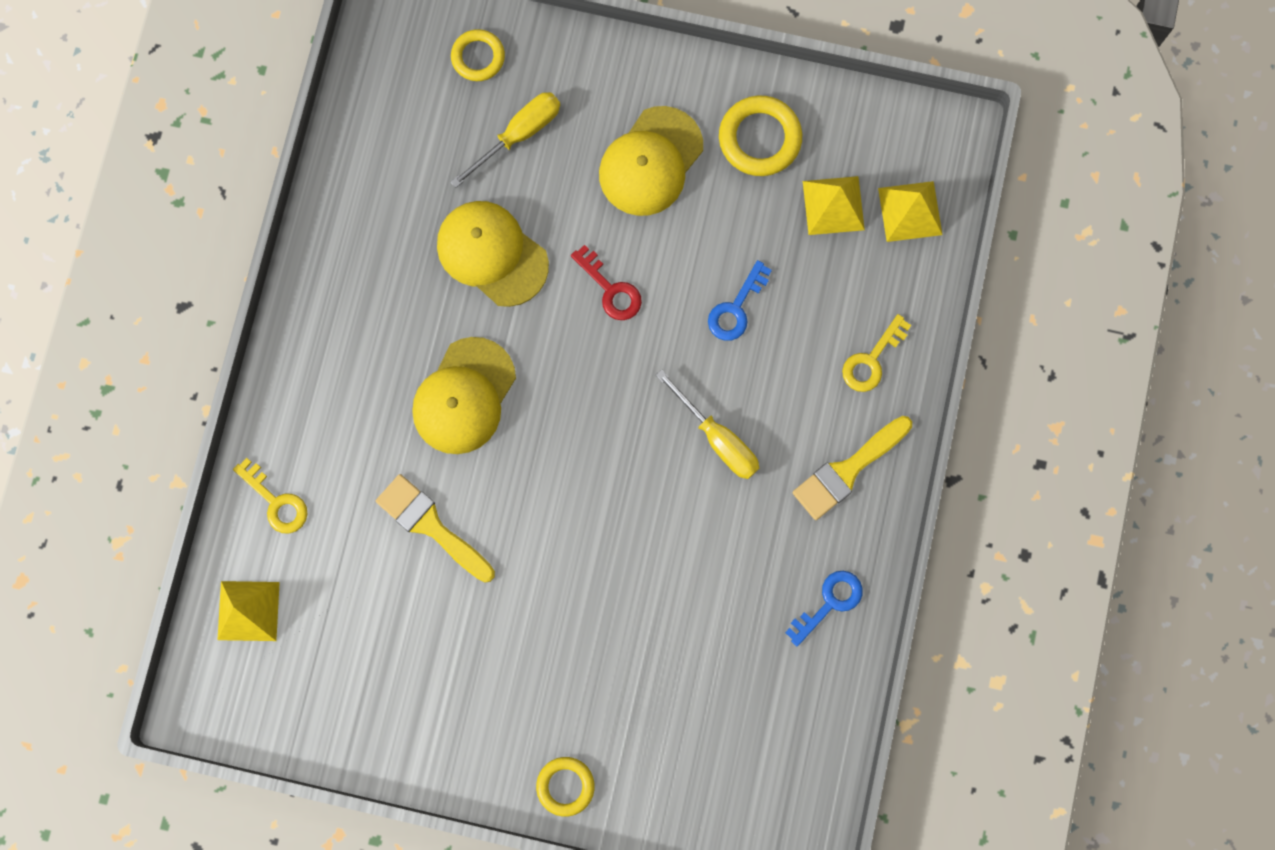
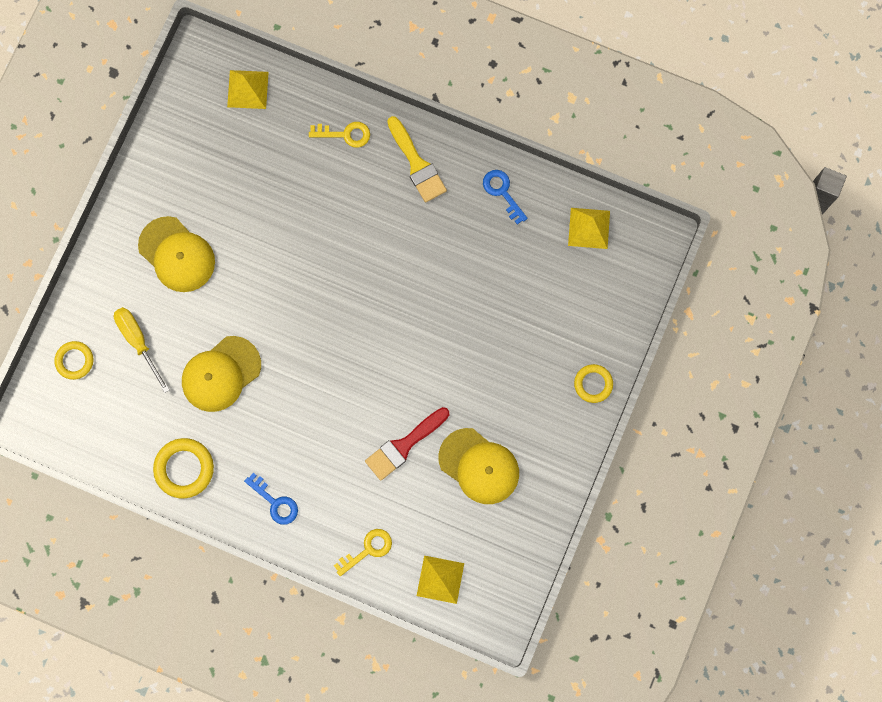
camera: 80 degrees left, 0 degrees up
(431, 525) = (404, 445): yellow brush -> red brush
(464, 396) = (318, 409): yellow cap -> yellow cap (479, 466)
(611, 289) = (262, 297): red key -> none
(717, 438) = (379, 244): yellow screwdriver -> none
(736, 308) = (292, 216): blue key -> blue key (275, 502)
(759, 138) = (175, 178): yellow ring -> yellow ring (184, 468)
(833, 205) = (233, 138): yellow pyramid -> yellow pyramid (589, 228)
(871, 360) = (345, 134): yellow key -> yellow key turned 45 degrees counterclockwise

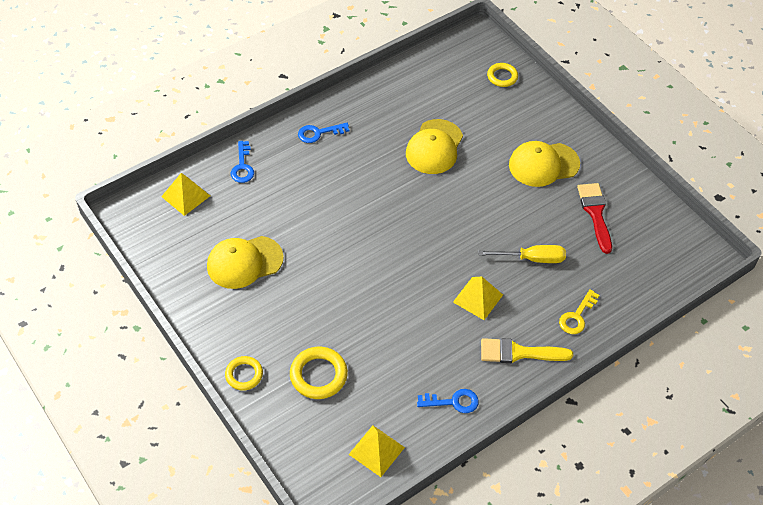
camera: 120 degrees right, 25 degrees down
(138, 342) = (491, 114): yellow screwdriver -> yellow screwdriver (532, 258)
(184, 468) = (382, 97): yellow ring -> yellow ring (318, 375)
(221, 374) = (434, 147): yellow cap -> yellow cap turned 150 degrees counterclockwise
(247, 89) = (656, 271): yellow pyramid -> yellow pyramid (478, 298)
(368, 549) = (242, 166): yellow key -> blue key
(404, 445) = (298, 224): red brush -> red brush (595, 213)

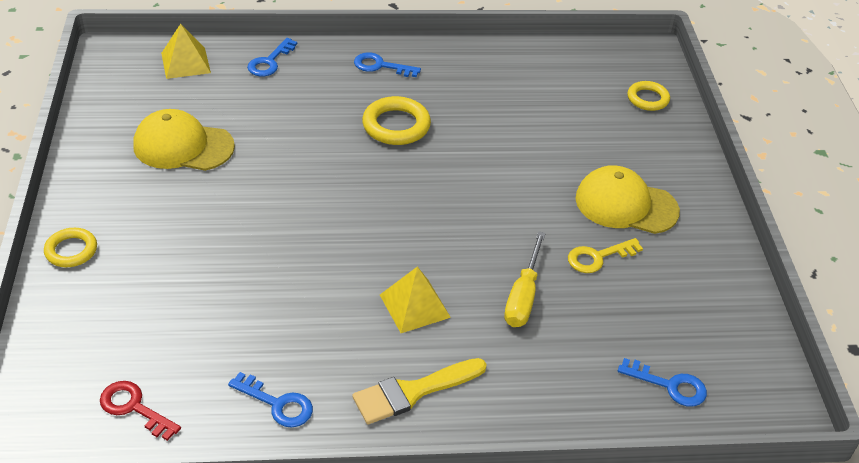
camera: 30 degrees right, 10 degrees down
(318, 375) = (149, 292): yellow ring -> yellow ring (396, 125)
(376, 450) = (134, 408): yellow pyramid -> red key
(434, 147) = (502, 132): yellow cap -> none
(519, 353) = (412, 392): yellow brush -> yellow brush turned 60 degrees counterclockwise
(532, 258) = (523, 296): yellow screwdriver -> yellow screwdriver turned 75 degrees clockwise
(577, 316) = (528, 389): yellow key -> yellow key (598, 257)
(595, 213) = (653, 286): red brush -> none
(645, 272) = (670, 385): none -> blue key

